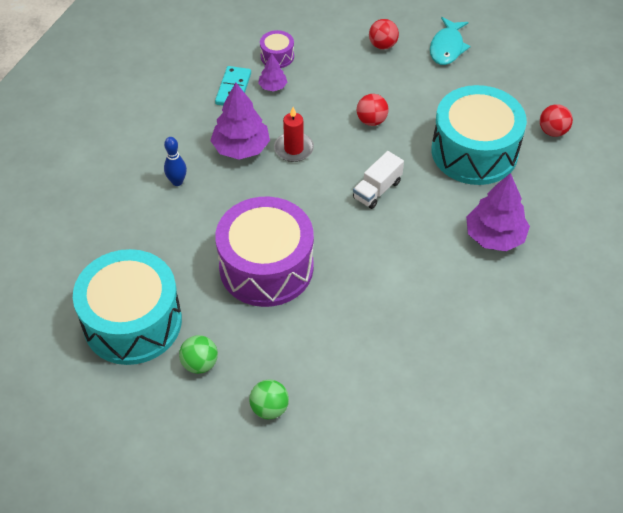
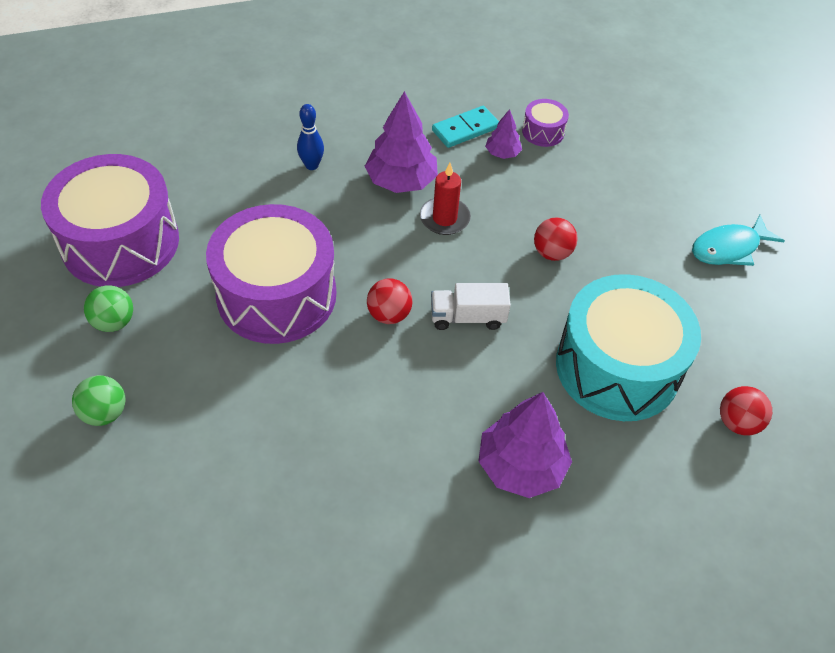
camera: 45 degrees right, 0 degrees up
(132, 322) = (120, 242): turquoise drum -> purple drum
(382, 45) = (660, 196): red ball -> red ball (389, 315)

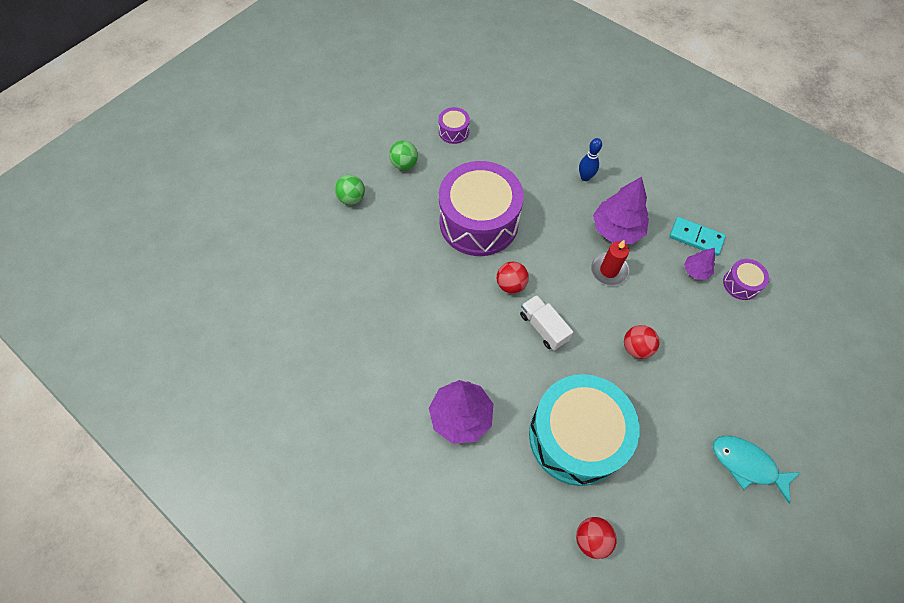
camera: 60 degrees right, 10 degrees up
(120, 242) = (454, 131): purple drum -> purple drum, size x0.42

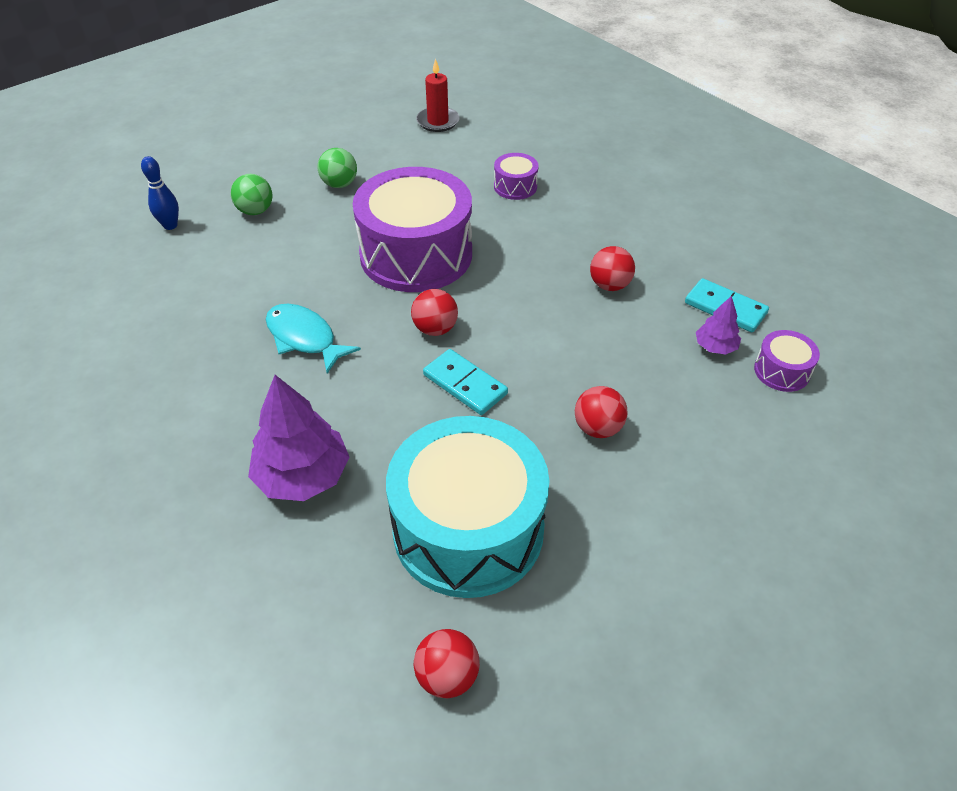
camera: 10 degrees right, 15 degrees down
(454, 131) = (418, 158): purple drum -> purple drum (515, 186)
(543, 327) = (465, 384): white truck -> turquoise domino
(585, 177) = (581, 224): blue bowling pin -> blue bowling pin (170, 225)
(609, 270) = (583, 330): red candle -> red candle (438, 121)
(616, 229) = (609, 285): purple tree -> red ball
(747, 464) = (738, 611): turquoise fish -> turquoise fish (304, 338)

